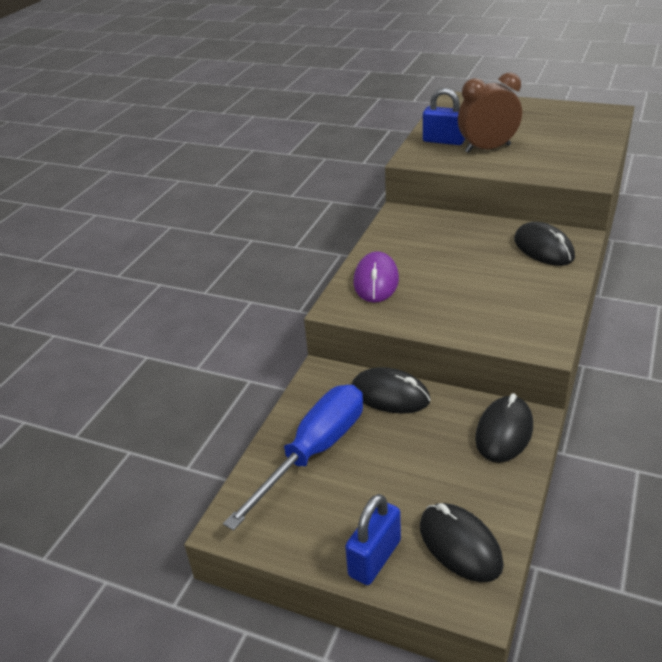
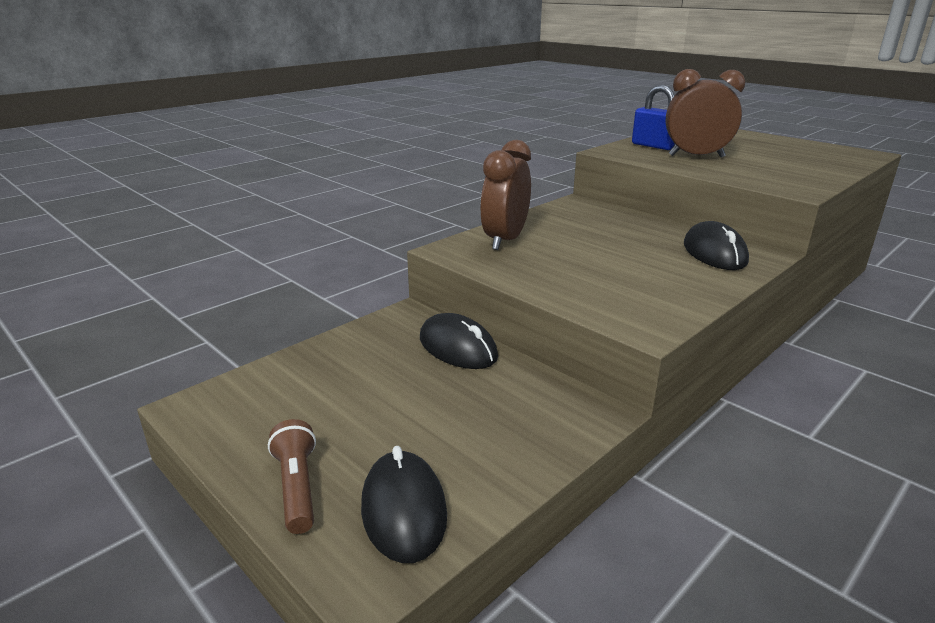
camera: 20 degrees right, 10 degrees down
(314, 452) = (335, 372): blue screwdriver -> none
(375, 558) = (297, 487): blue padlock -> brown flashlight
(376, 281) = (505, 240): purple mouse -> brown clock
(504, 432) = (555, 415): black mouse -> none

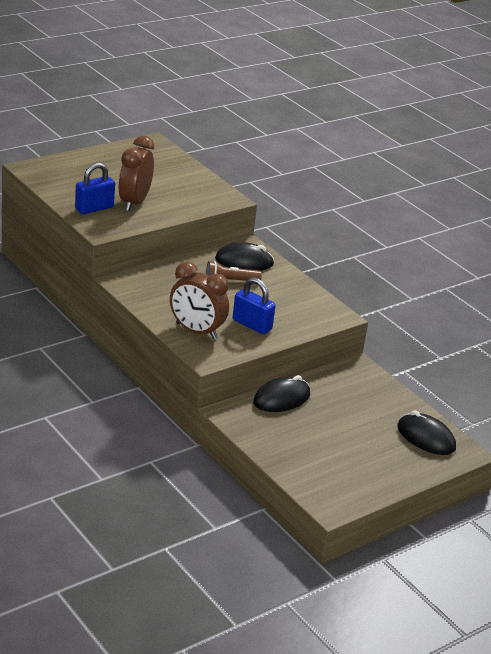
camera: 85 degrees left, 5 degrees up
(297, 487) = (408, 468): brown flashlight -> brown flashlight (230, 281)
(404, 510) = (426, 438): black mouse -> black mouse turned 45 degrees clockwise
(551, 268) = (252, 325): none -> blue padlock

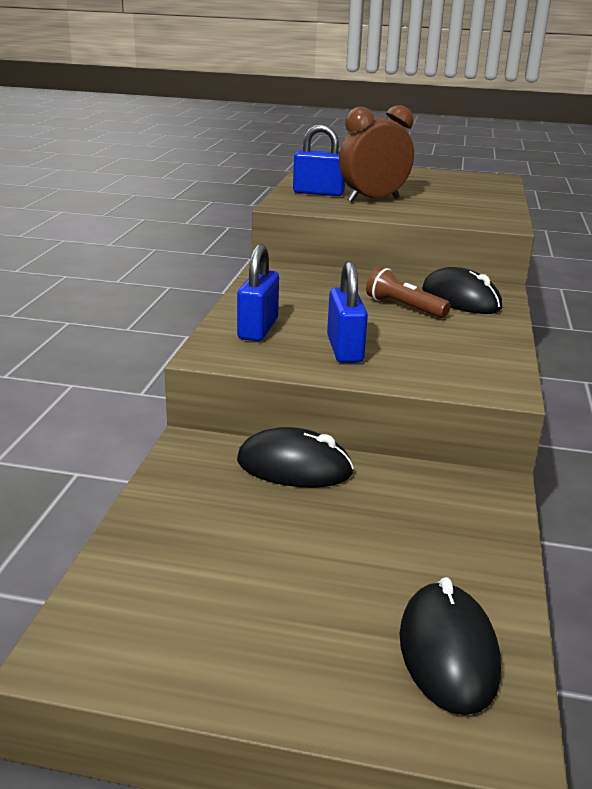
camera: 50 degrees right, 5 degrees down
(196, 331) = (258, 329): brown clock -> blue padlock

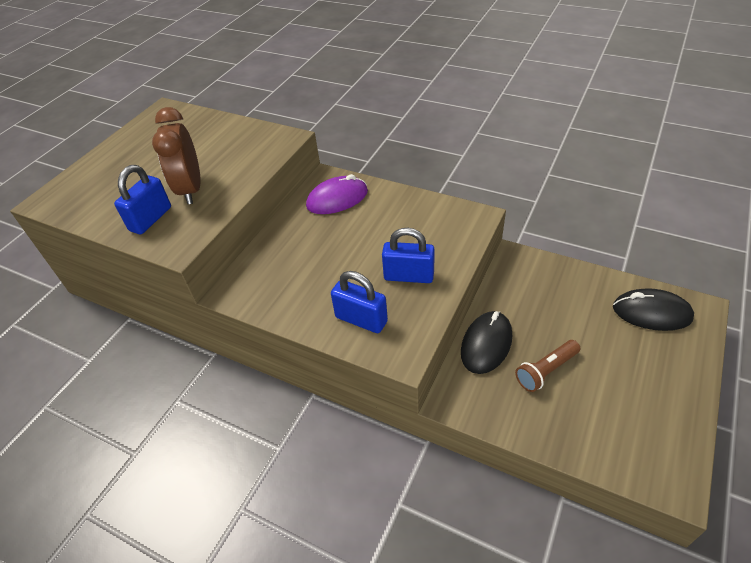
camera: 70 degrees left, 20 degrees up
(404, 307) = (343, 230): brown flashlight -> brown flashlight (546, 371)
(460, 299) = (337, 199): black mouse -> purple mouse

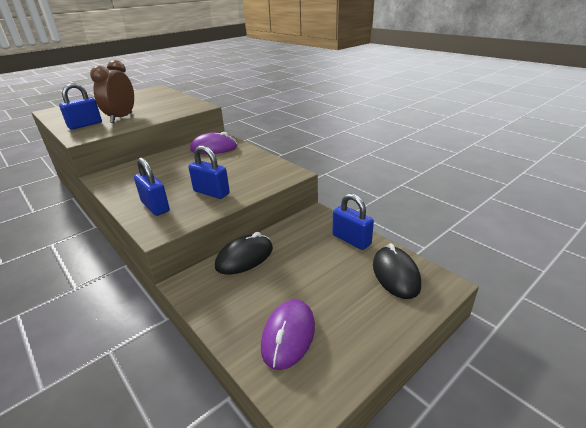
camera: 20 degrees right, 15 degrees down
(546, 371) = (272, 287): brown flashlight -> none
(579, 282) = (351, 240): none -> blue padlock
(606, 419) = (288, 335): none -> purple mouse
(651, 313) = (395, 275): black mouse -> black mouse turned 45 degrees clockwise

